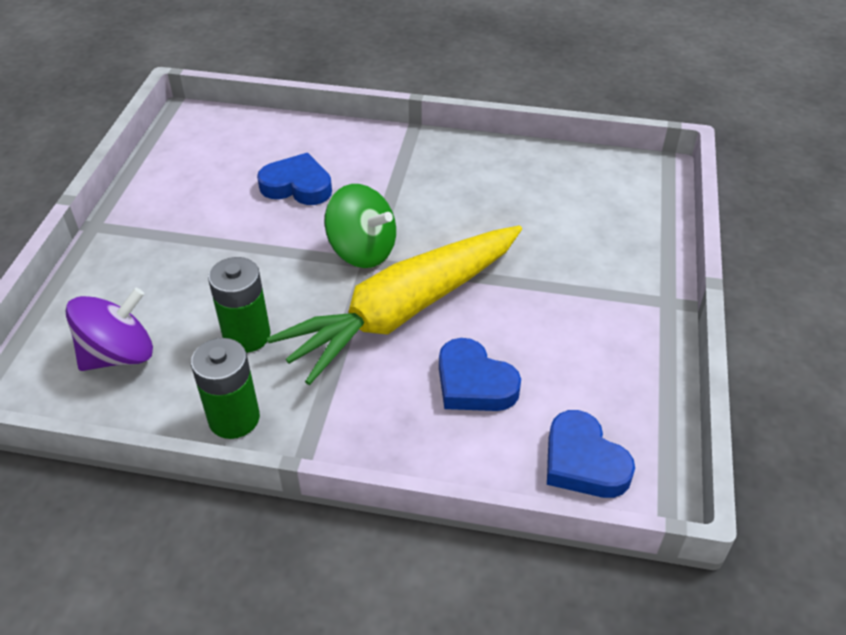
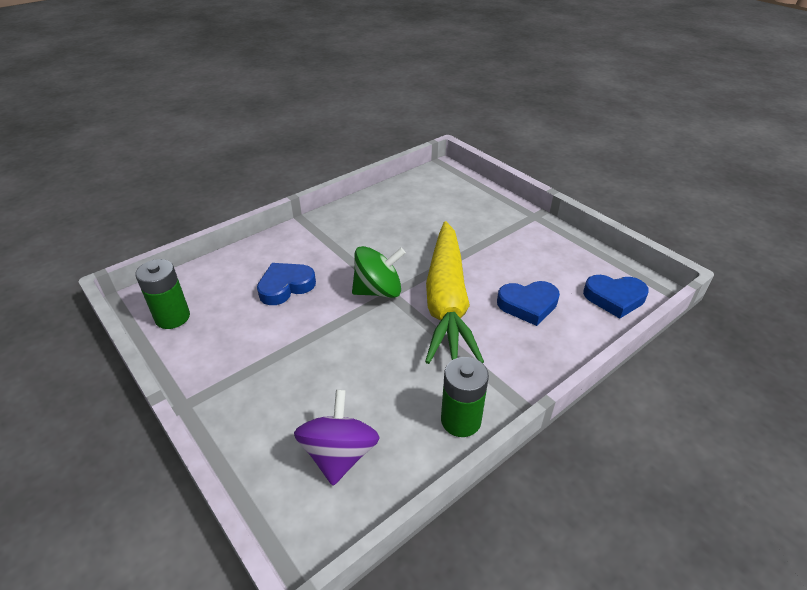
camera: 50 degrees left, 5 degrees down
(247, 335) = (393, 377): green battery -> green battery (172, 317)

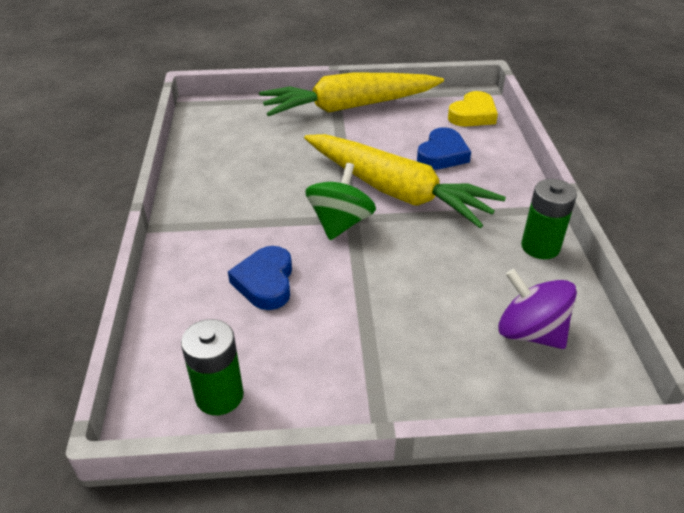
camera: 55 degrees left, 0 degrees up
(531, 228) = (350, 107): none -> yellow carrot
(614, 298) = (473, 115): blue heart -> yellow heart

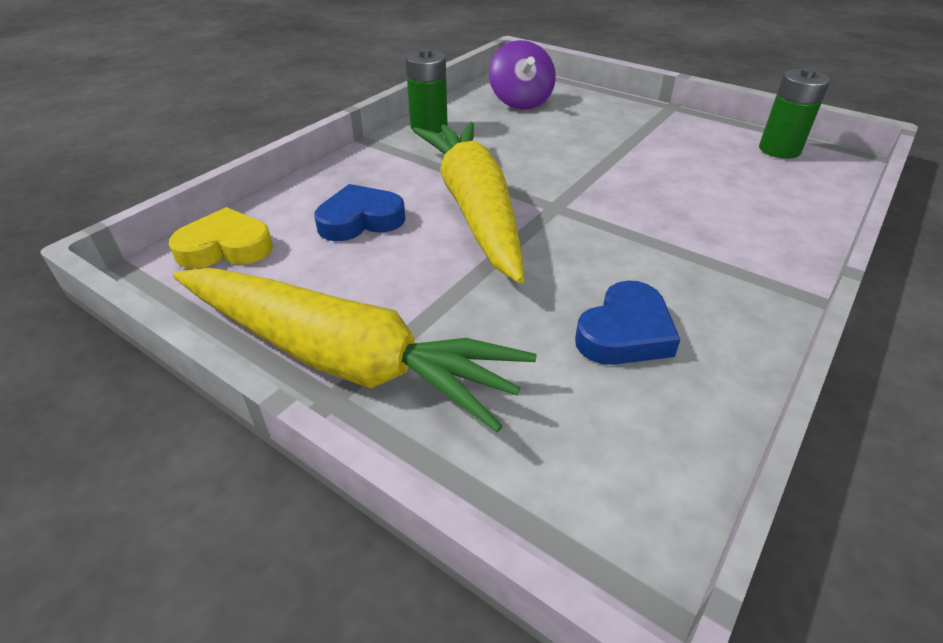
camera: 140 degrees left, 0 degrees up
(265, 282) = (697, 193): blue heart -> blue heart (625, 332)
(340, 223) = (573, 206): green spinning top -> none

